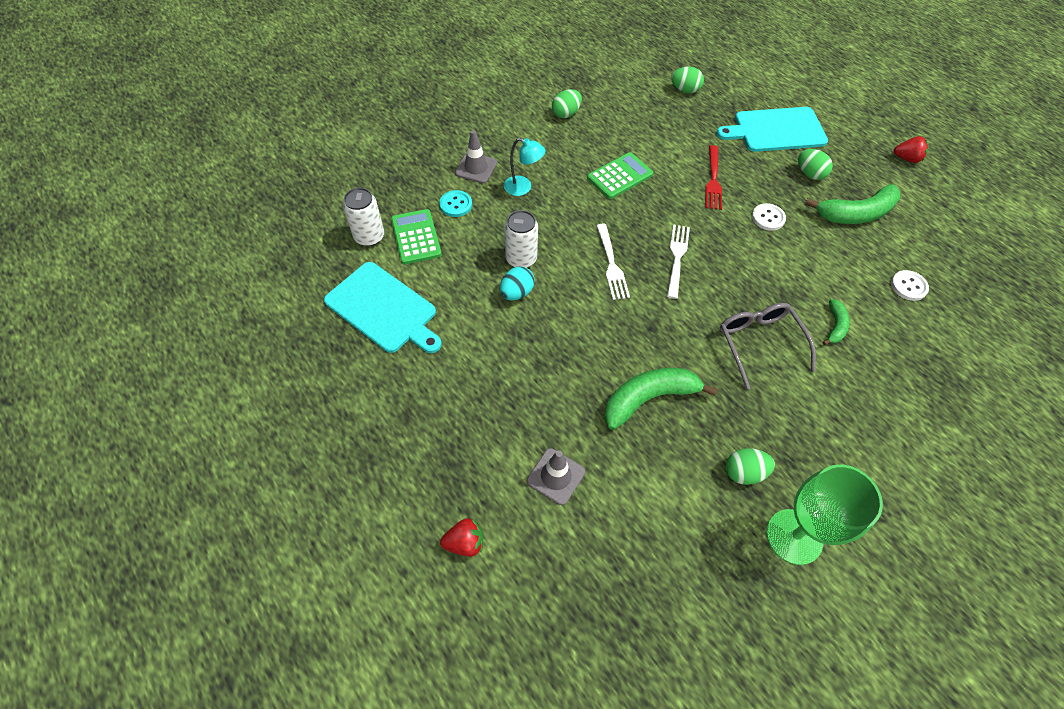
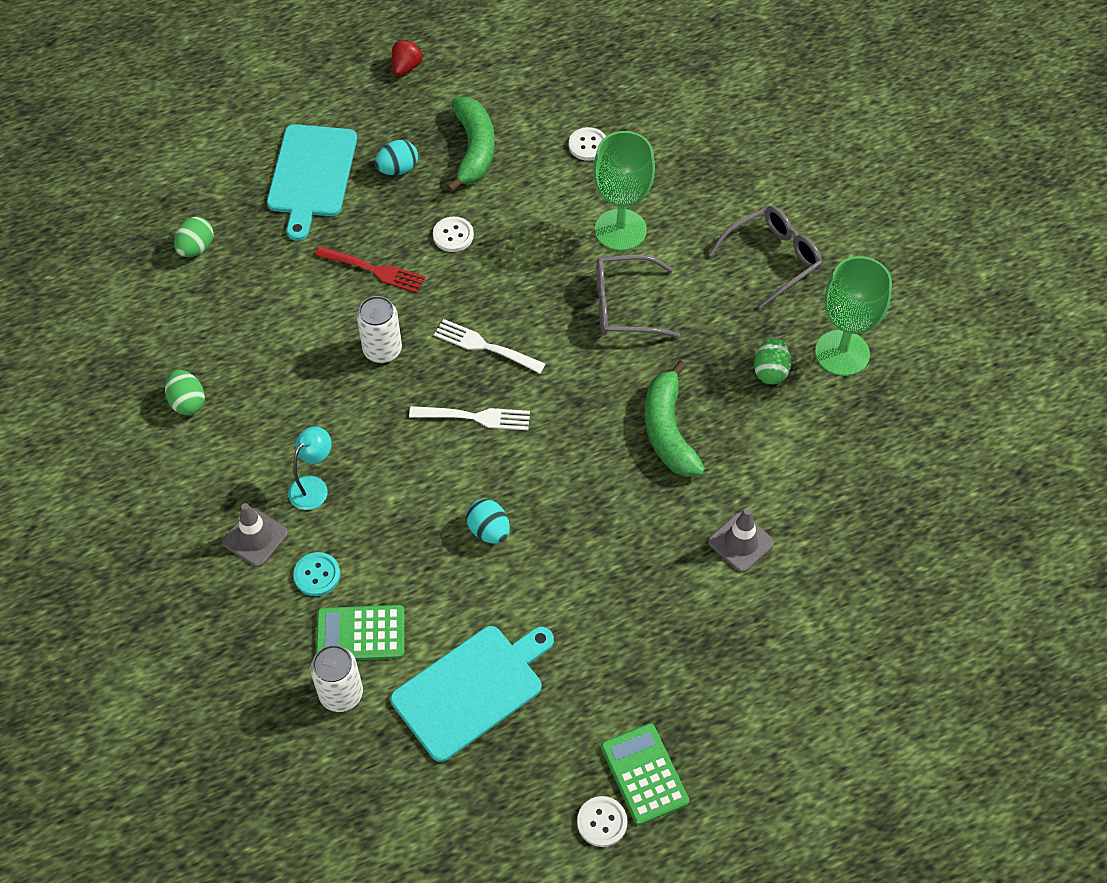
camera: 75 degrees left, 0 degrees up
(284, 415) = (602, 822): none -> white button
(465, 543) = (797, 644): red strawberry -> none
(521, 259) = (436, 514): white can -> white can (382, 350)
(620, 176) = (332, 369): green calculator -> green calculator (644, 774)
(809, 174) = (398, 169): green egg -> turquoise egg
(835, 326) = (620, 230): green banana -> green goblet
(871, 454) = (772, 259): none -> grey glasses

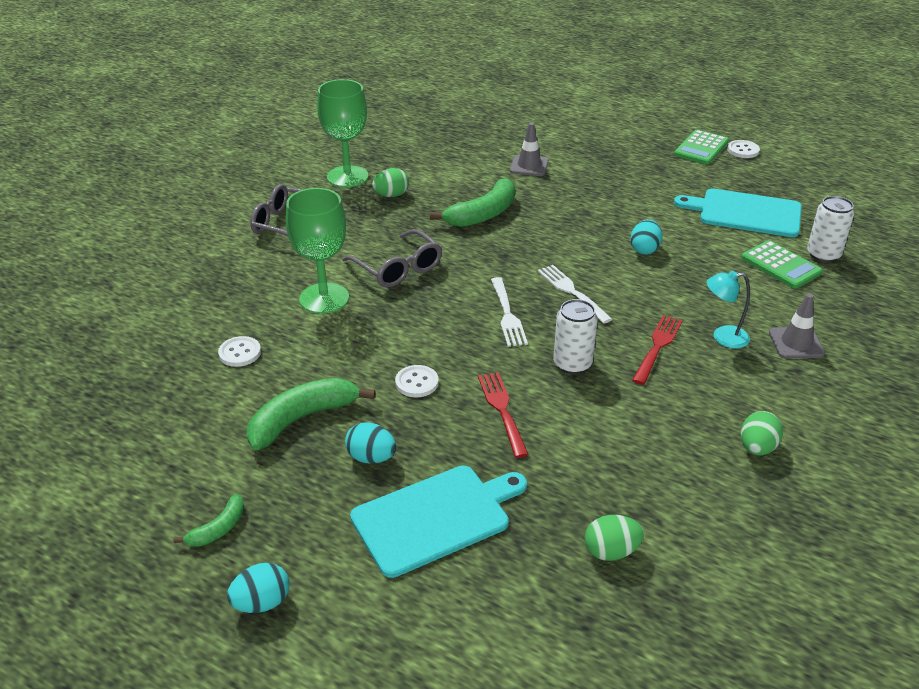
camera: 125 degrees left, 20 degrees down
(317, 575) = (776, 302): turquoise button -> none
(328, 65) = (262, 603): none -> turquoise egg
(346, 426) = (657, 347): none -> red fork
(406, 67) = (218, 529): red strawberry -> green banana

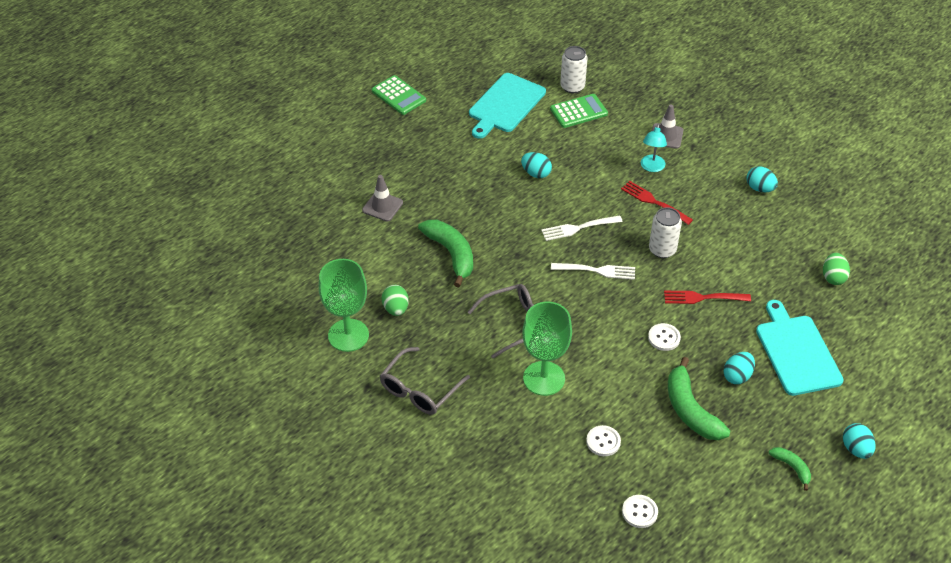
camera: 75 degrees left, 10 degrees up
(743, 150) = (412, 74): white button -> white button (639, 512)
(757, 448) = (759, 188): green egg -> turquoise egg

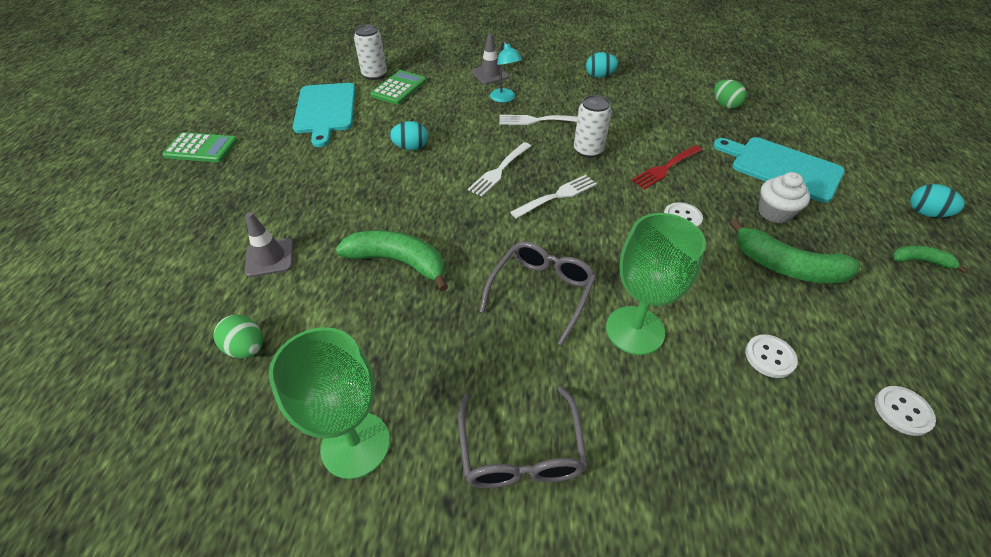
camera: 40 degrees left, 0 degrees up
(396, 309) = (390, 364): green egg -> green egg (246, 348)
(654, 202) = (537, 120): red fork -> white fork
(737, 376) = (774, 212): turquoise egg -> white cupcake

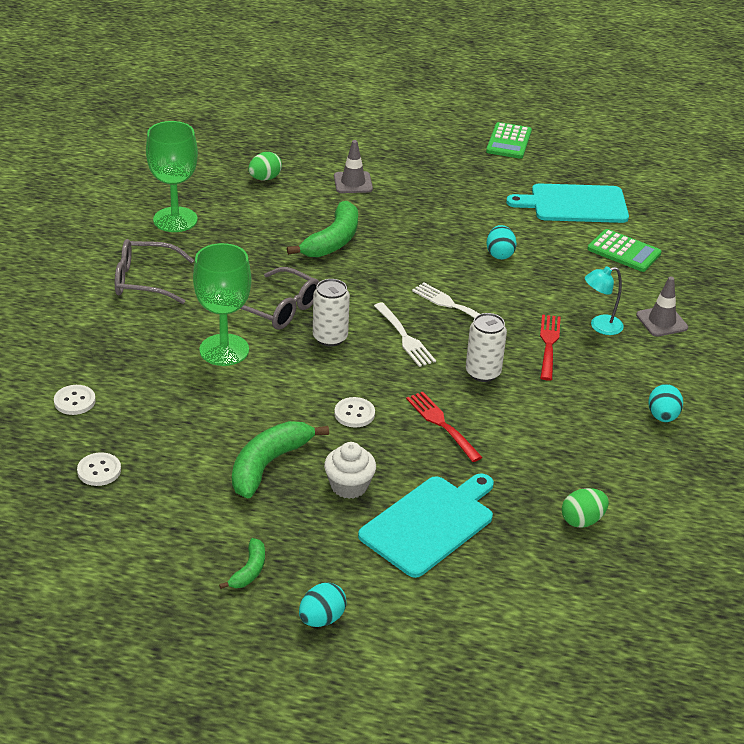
camera: 95 degrees right, 10 degrees down
(374, 75) = (656, 235): white can -> white can (330, 337)
(537, 120) = (549, 345): white fork -> red fork
(769, 357) = (173, 416): white button -> white button (74, 401)

